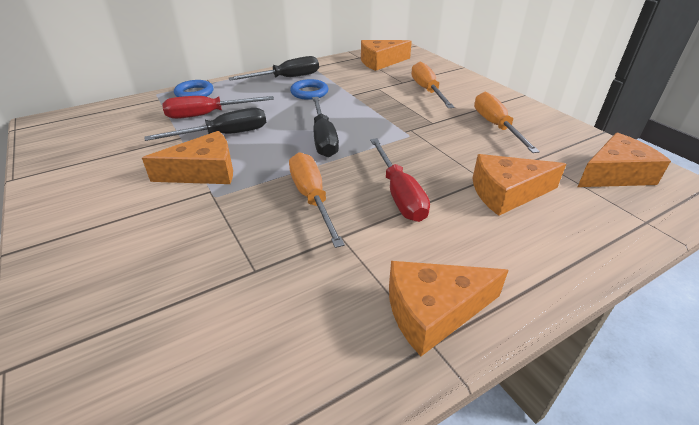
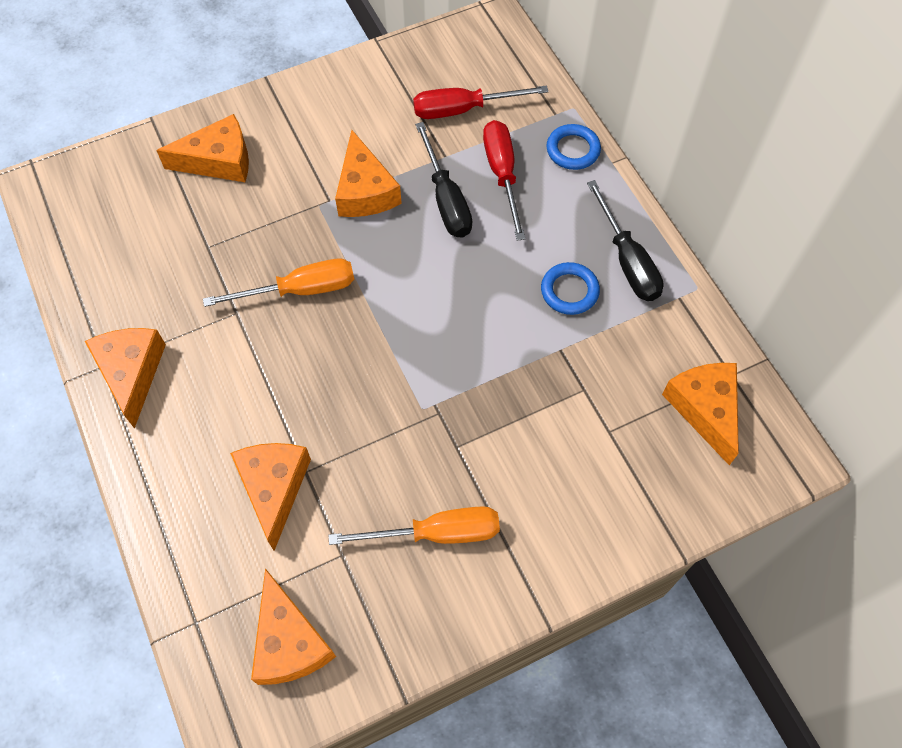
camera: 95 degrees right, 25 degrees up
(123, 278) = (219, 160): none -> orange cheese
(323, 139) = (424, 305): black screwdriver -> none
(399, 194) = (292, 373): red screwdriver -> red screwdriver (463, 109)
(427, 90) = (571, 464): orange screwdriver -> none

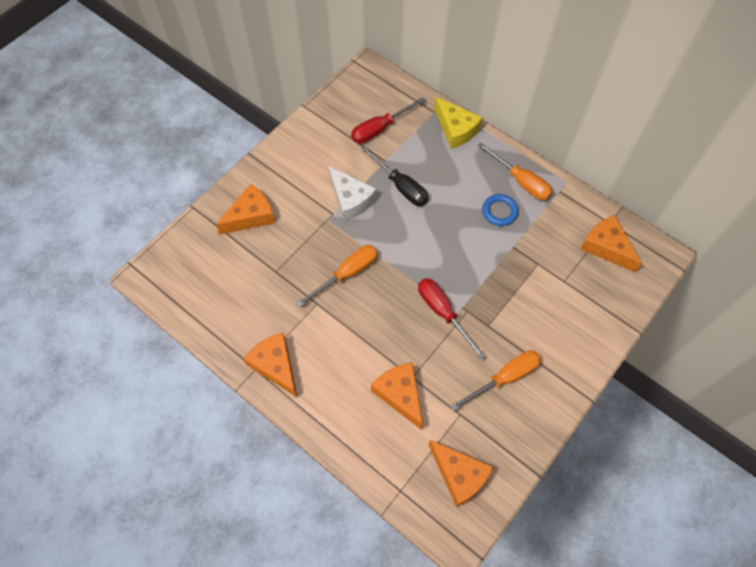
camera: 25 degrees left, 0 degrees up
(365, 190) = (350, 199): orange cheese -> white cheese
(502, 175) = (424, 159): red screwdriver -> red screwdriver (443, 313)
(573, 150) = (456, 129): blue ring -> yellow cheese
(627, 260) = (521, 181): black screwdriver -> orange screwdriver

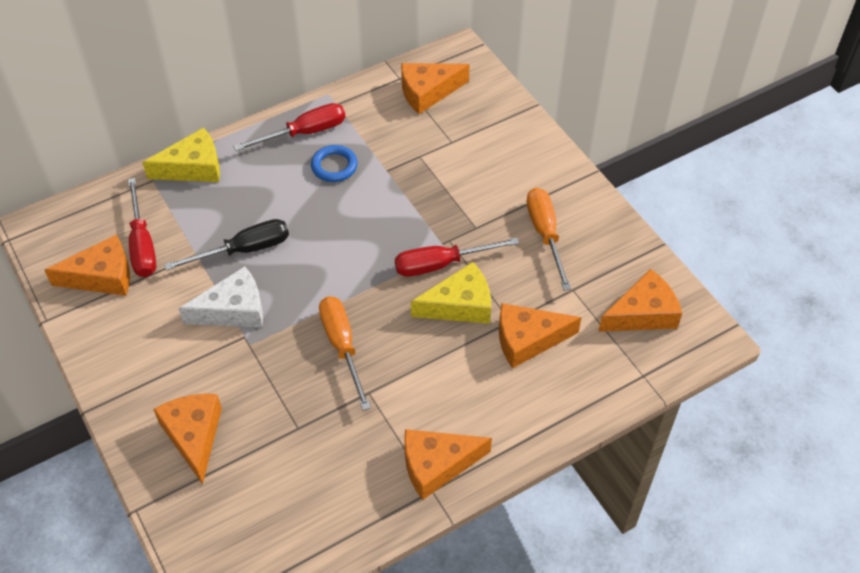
camera: 70 degrees left, 10 degrees down
(347, 119) = (102, 276): none -> orange cheese
(412, 337) = (460, 305): none -> yellow cheese
(521, 181) = (304, 133): orange screwdriver -> red screwdriver

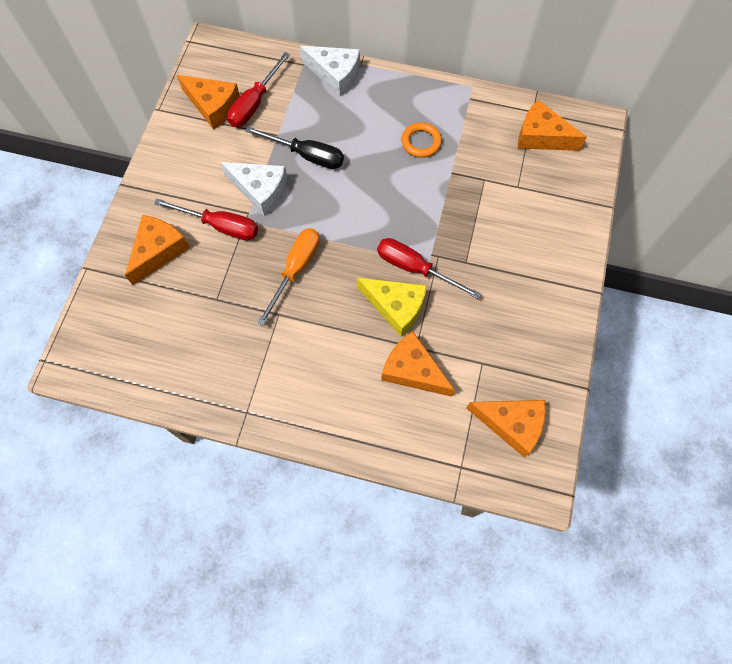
camera: 45 degrees right, 15 degrees up
(193, 167) = (335, 74): yellow cheese -> white cheese
(304, 133) = (427, 103): red screwdriver -> red screwdriver (220, 226)
(334, 166) = (421, 142): blue ring -> orange ring
(437, 465) = (266, 399): orange cheese -> none
(545, 234) = (508, 307): orange screwdriver -> none

